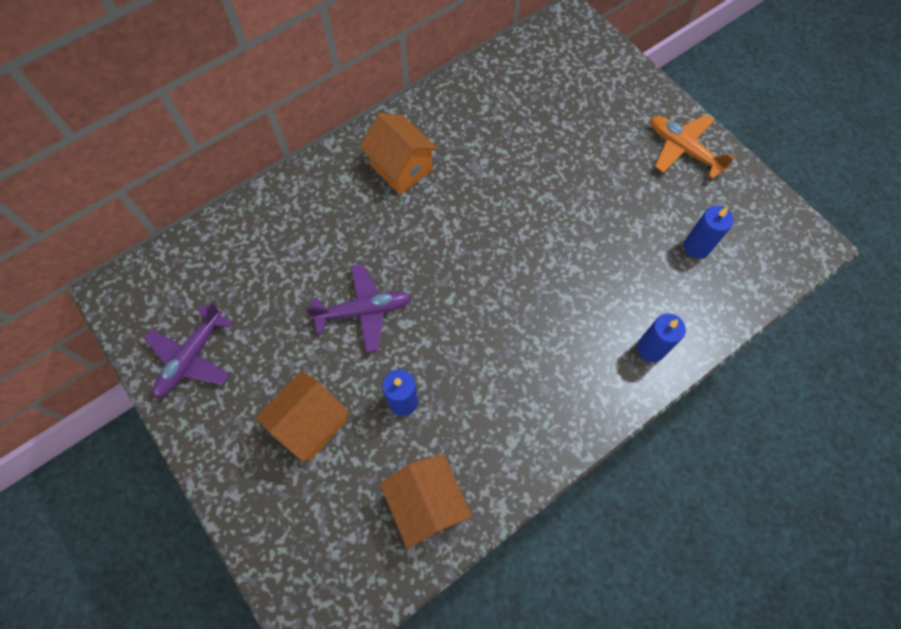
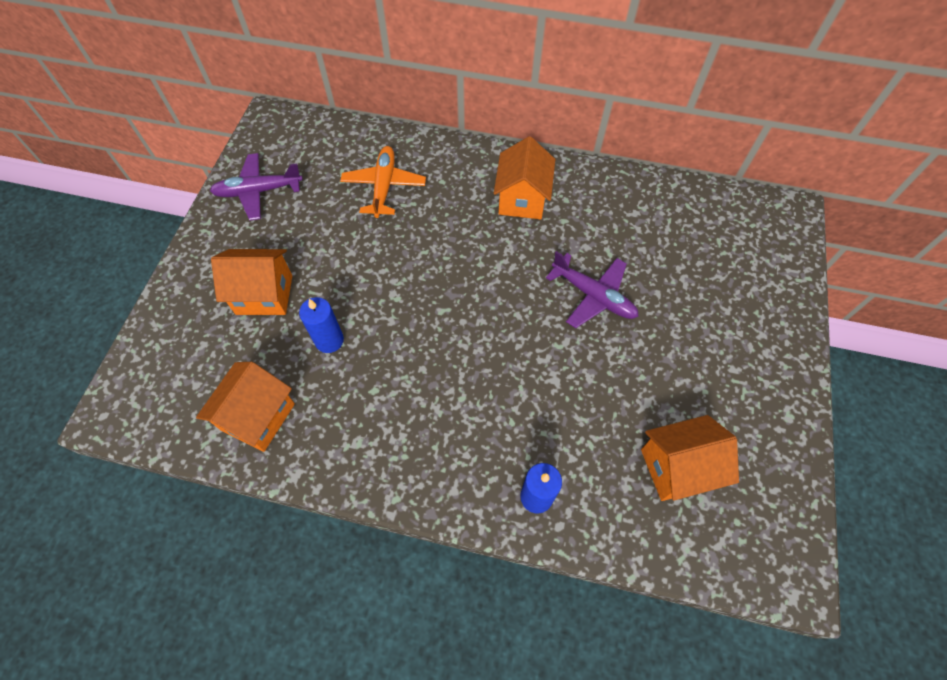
camera: 50 degrees right, 5 degrees down
(364, 311) = (381, 262): purple plane -> purple plane (593, 296)
(683, 149) = (765, 386): orange plane -> orange plane (384, 186)
(696, 247) = (677, 467): blue candle -> orange house

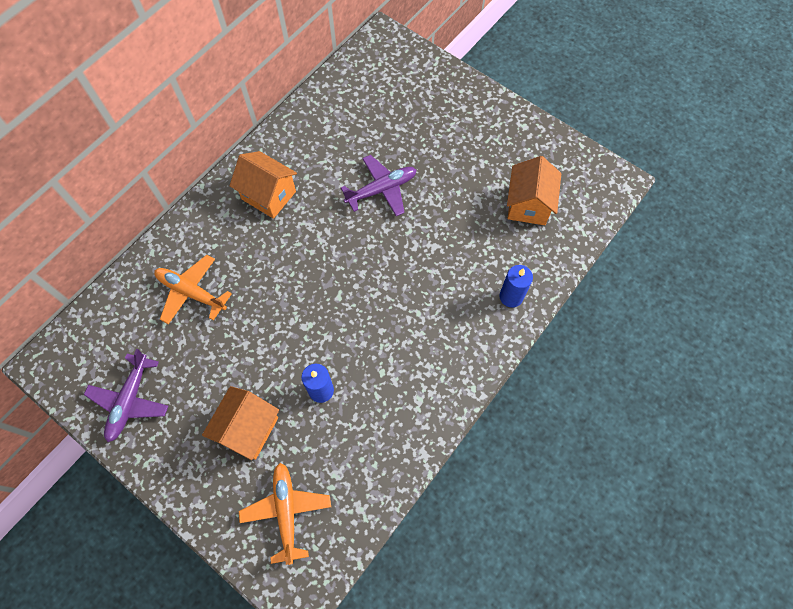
camera: 65 degrees left, 5 degrees up
(191, 365) = (286, 511): none -> orange plane
(258, 417) = (362, 468): orange house -> none

